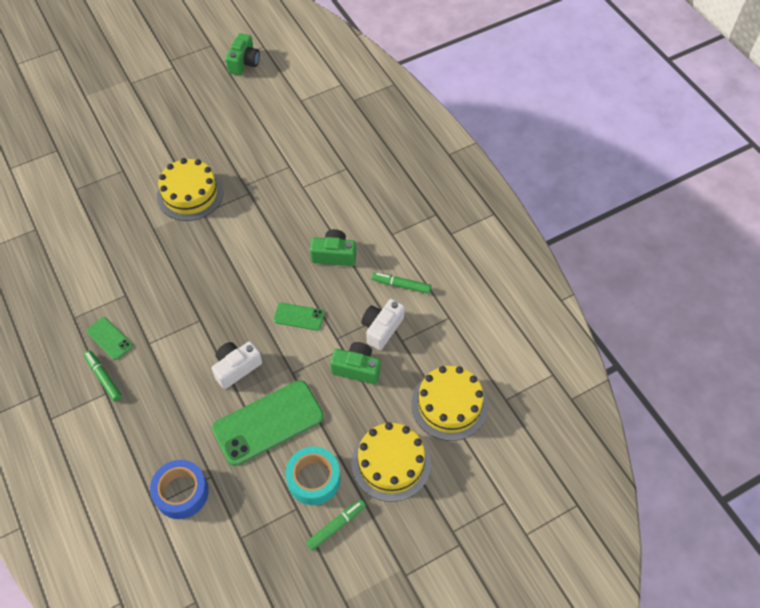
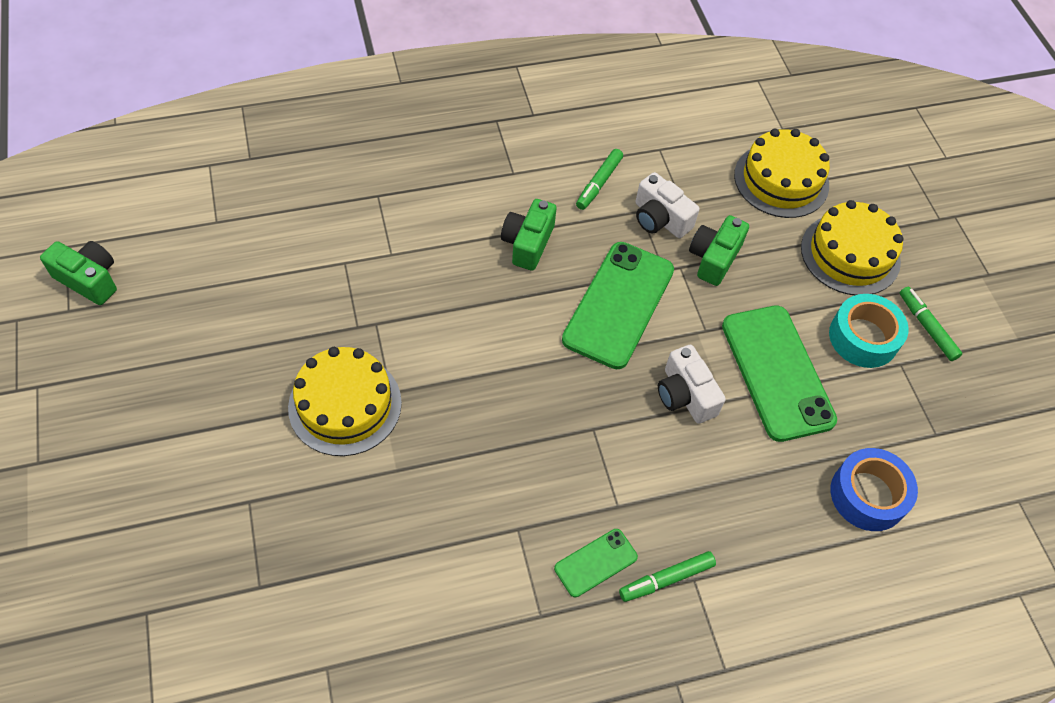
camera: 80 degrees left, 0 degrees up
(299, 317) = (619, 305): green phone -> green phone, size x2.04

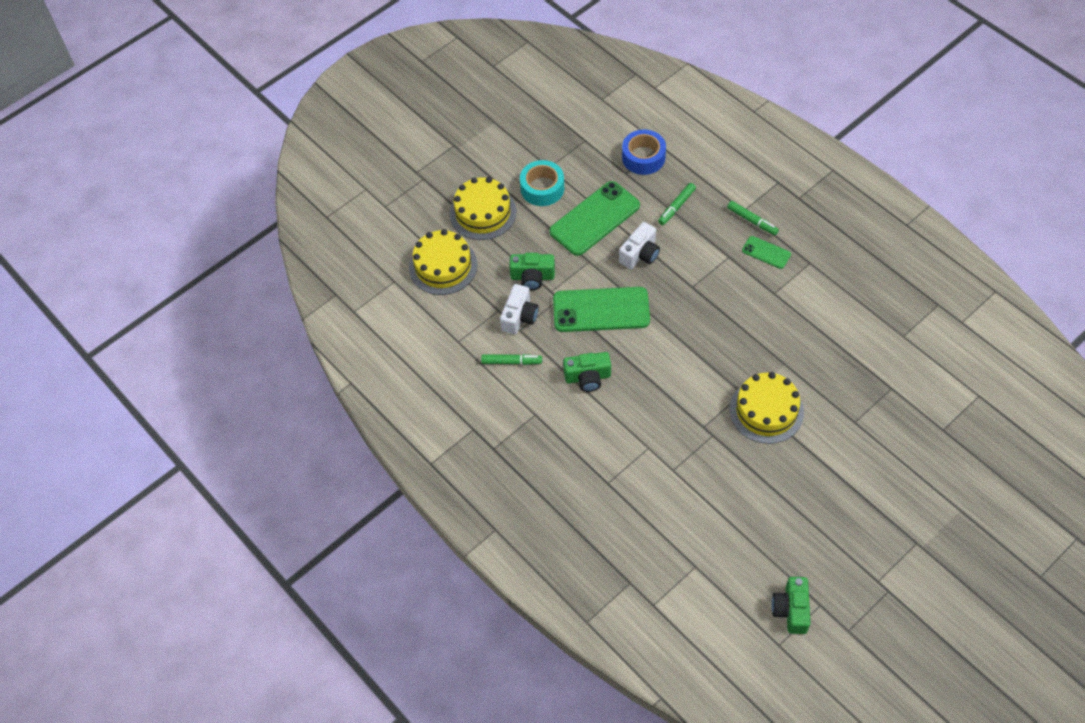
camera: 110 degrees left, 0 degrees up
(927, 327) = (514, 162): green marker -> green marker (676, 207)

